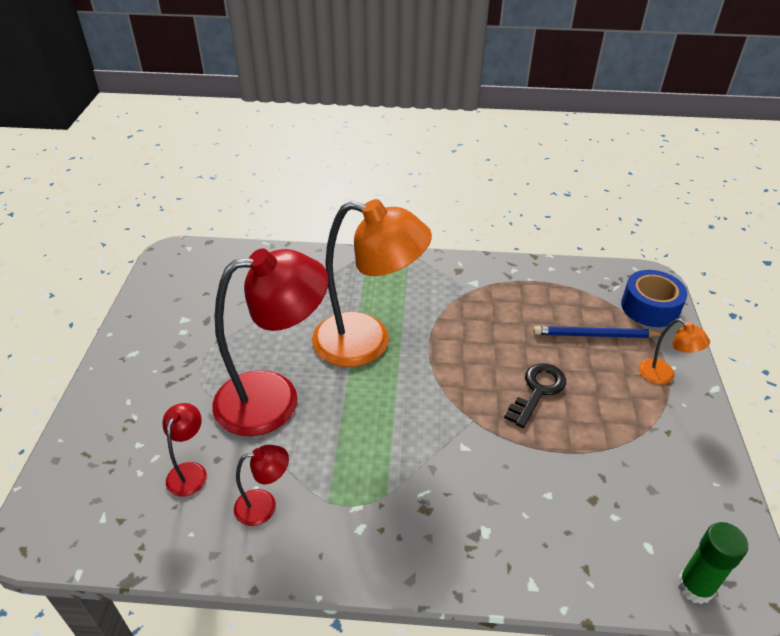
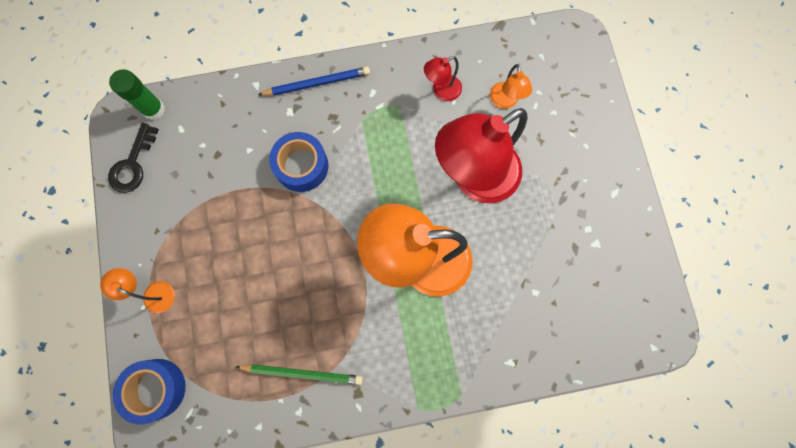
camera: 165 degrees right, 35 degrees up
(190, 471) = (505, 101): red lamp -> orange lamp
(479, 459) = (301, 166): none -> blue tape
(506, 291) = (302, 373): none -> green pencil
(538, 391) = (262, 245): black key -> black key (133, 164)
(595, 335) = (213, 330): blue pencil -> blue pencil (317, 83)

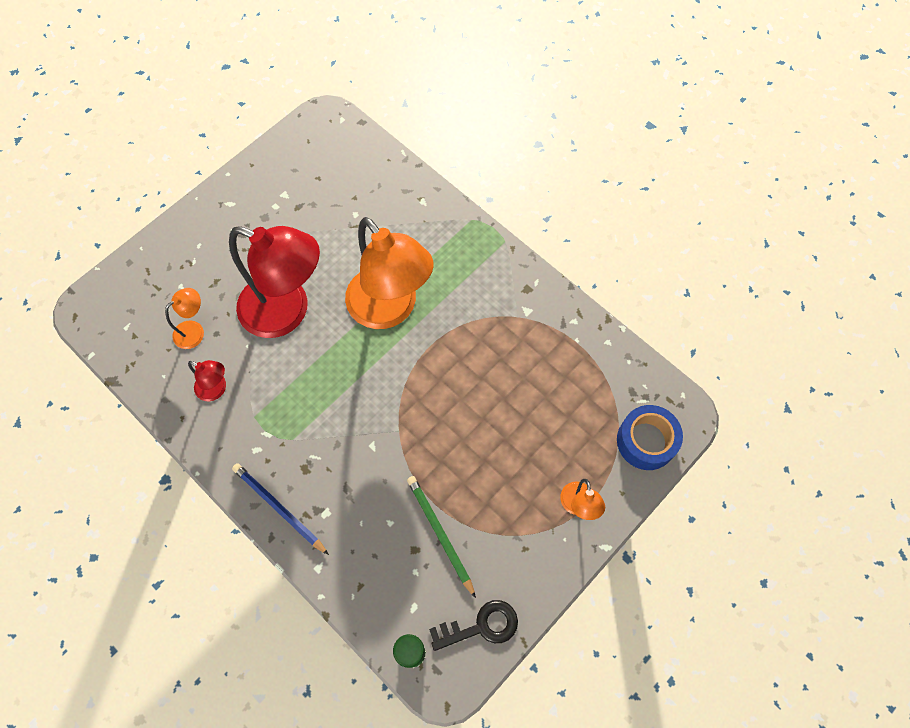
camera: 125 degrees left, 10 degrees down
(301, 166) = (372, 462): blue tape -> none
(302, 373) = (544, 338): green pencil -> green pencil (440, 534)

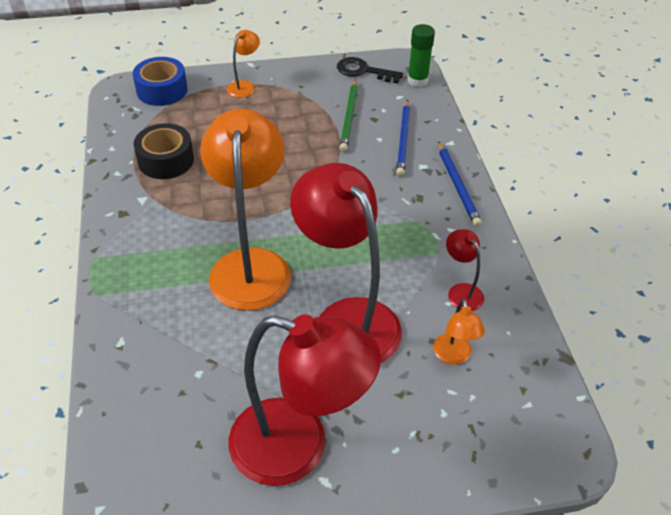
camera: 145 degrees left, 20 degrees down
(194, 330) = (453, 356): orange lamp -> orange lamp turned 90 degrees counterclockwise
(258, 211) = (298, 447): none -> red lamp
(366, 538) = (403, 140): none -> blue pencil
(550, 360) = (166, 160): none -> black tape

